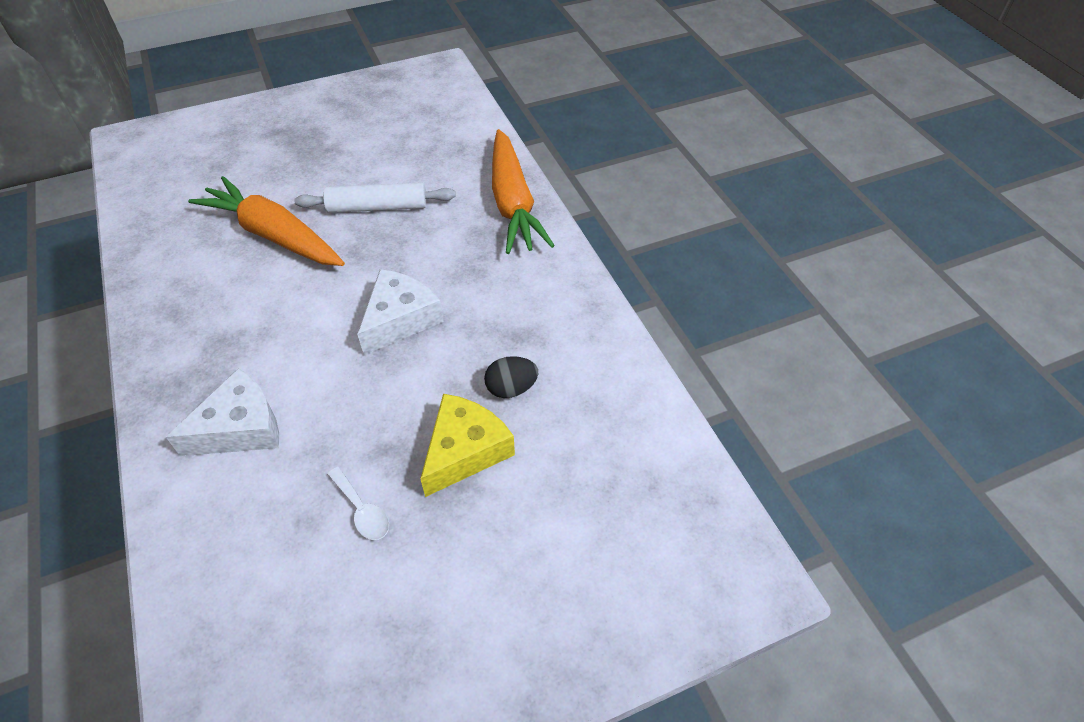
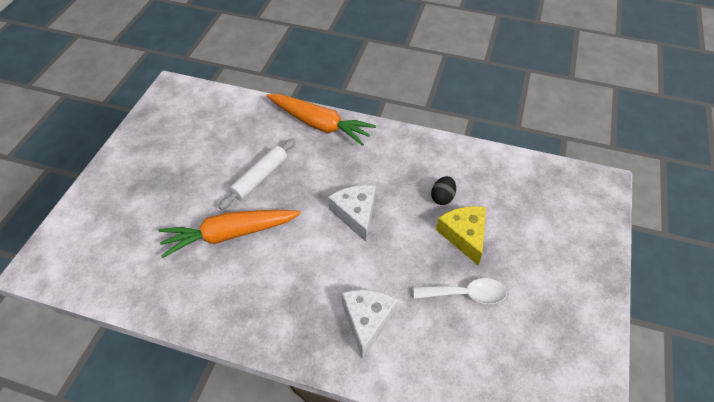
camera: 50 degrees left, 0 degrees up
(362, 510) = (466, 294): white spoon -> white spoon, size x1.58

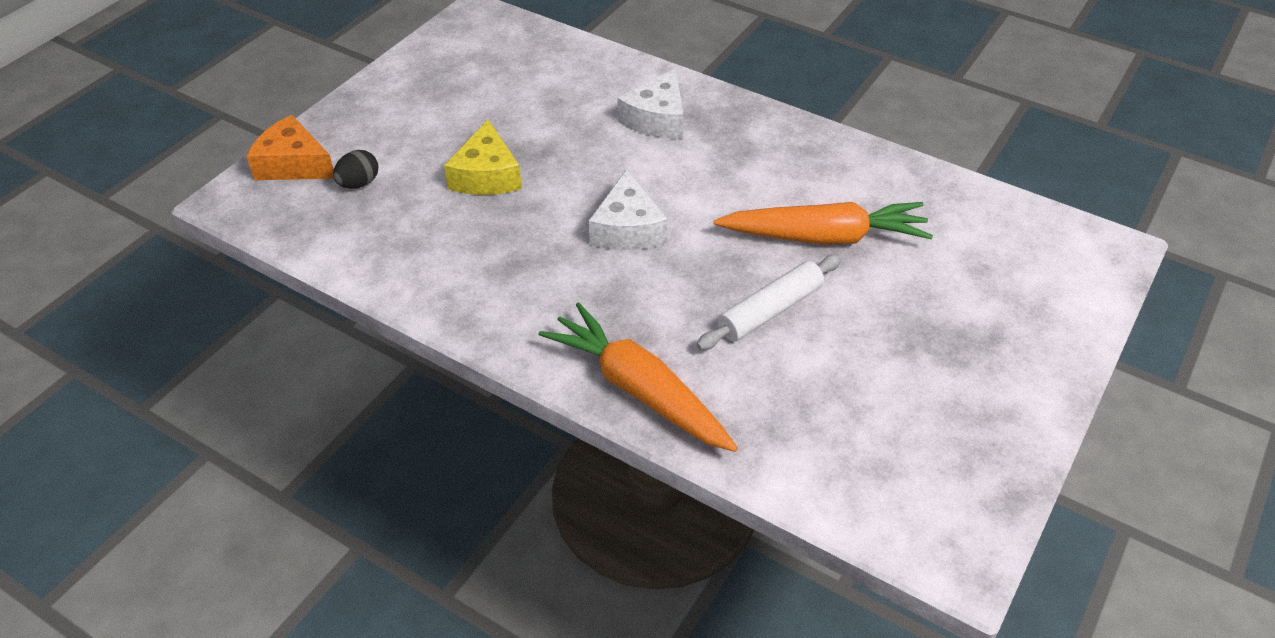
camera: 165 degrees left, 5 degrees down
(442, 197) = (486, 225): black egg -> black egg (359, 183)
(466, 294) = (525, 120): white spoon -> none
(592, 216) = (293, 164): none -> orange cheese

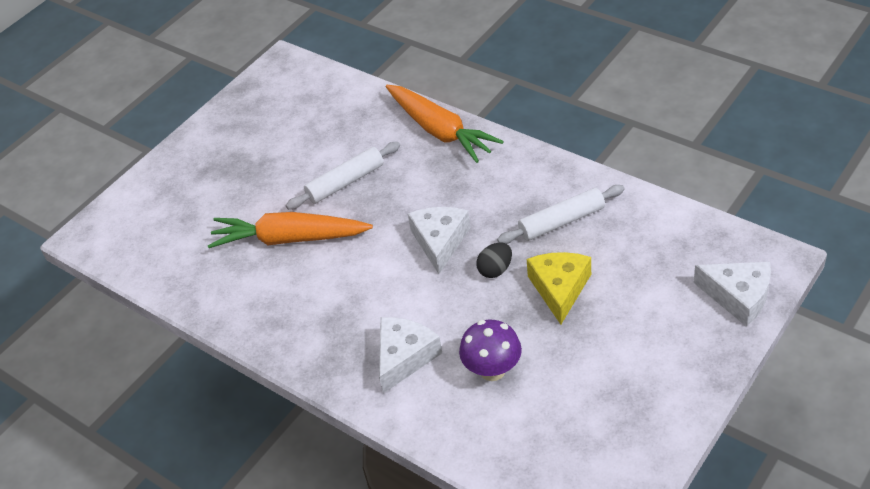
camera: 170 degrees left, 0 degrees up
(293, 164) = (738, 296): orange cheese -> white cheese
(359, 183) = (670, 277): black egg -> black egg (495, 270)
(471, 248) = (561, 221): none -> white rolling pin
(565, 107) = (492, 370): none -> purple mushroom

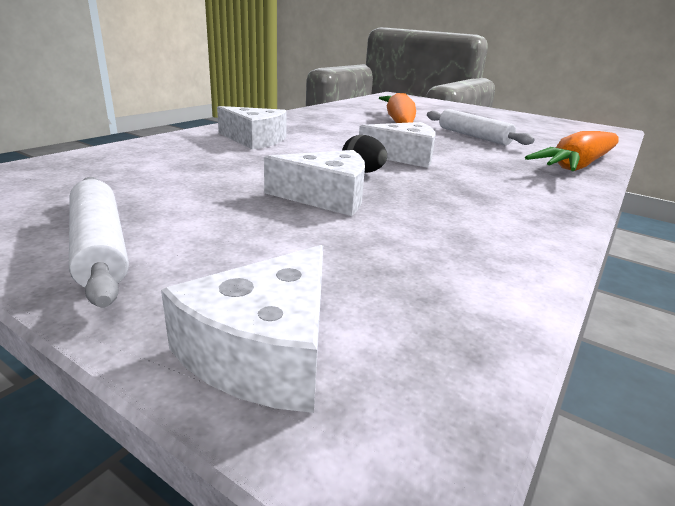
camera: 80 degrees right, 20 degrees down
(492, 370) = (216, 162): purple mushroom -> none
(559, 289) = (326, 197): yellow cheese -> white cheese
(561, 221) = (453, 207): white rolling pin -> white rolling pin (99, 247)

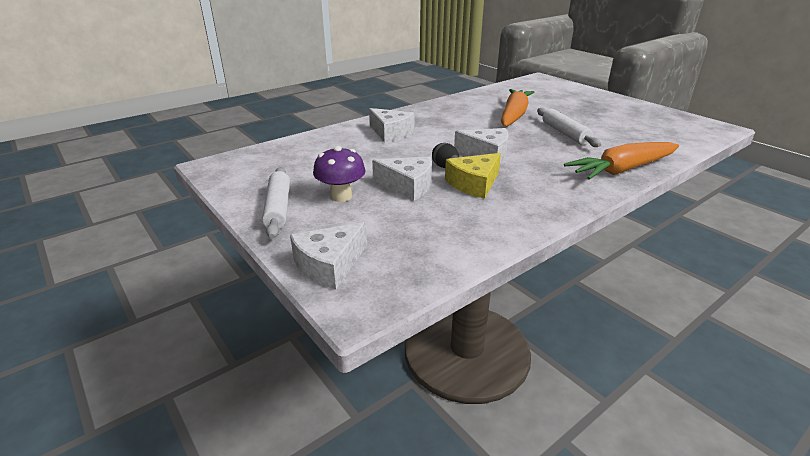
camera: 20 degrees right, 5 degrees up
(222, 219) = (341, 196): none -> purple mushroom
(421, 189) = (474, 184): none -> yellow cheese

